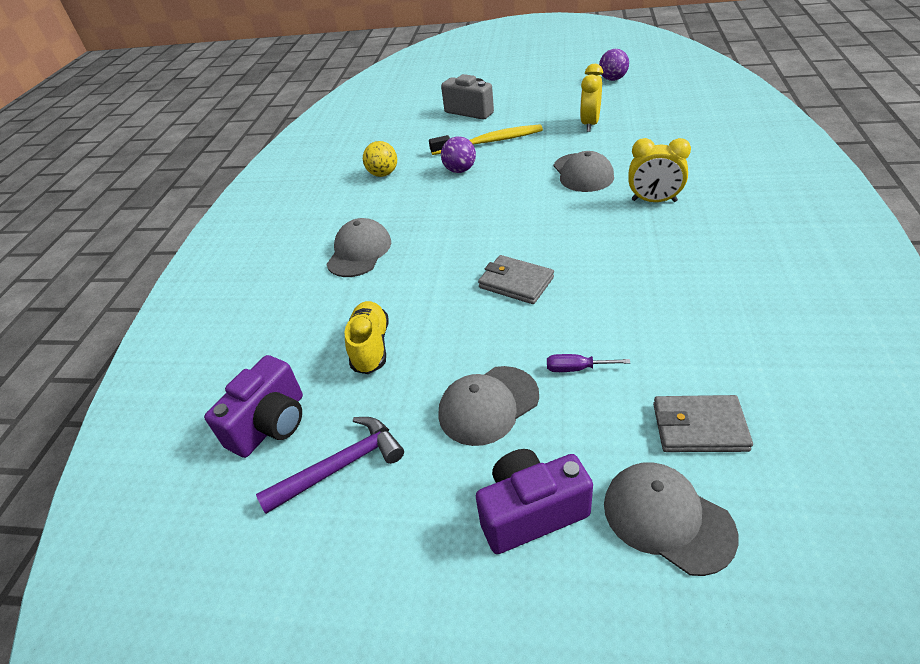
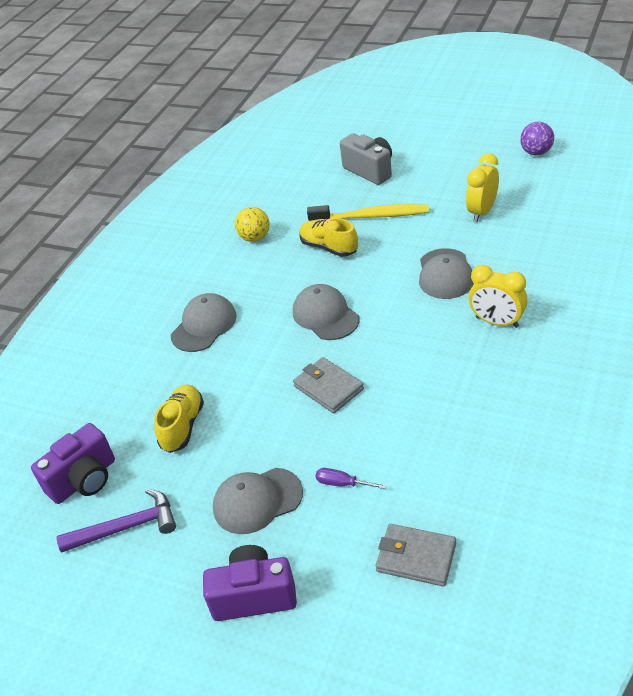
camera: 15 degrees right, 0 degrees up
(460, 170) = (329, 247): purple ball -> yellow shoe
(667, 518) = (352, 624): grey cap -> grey cap (325, 315)

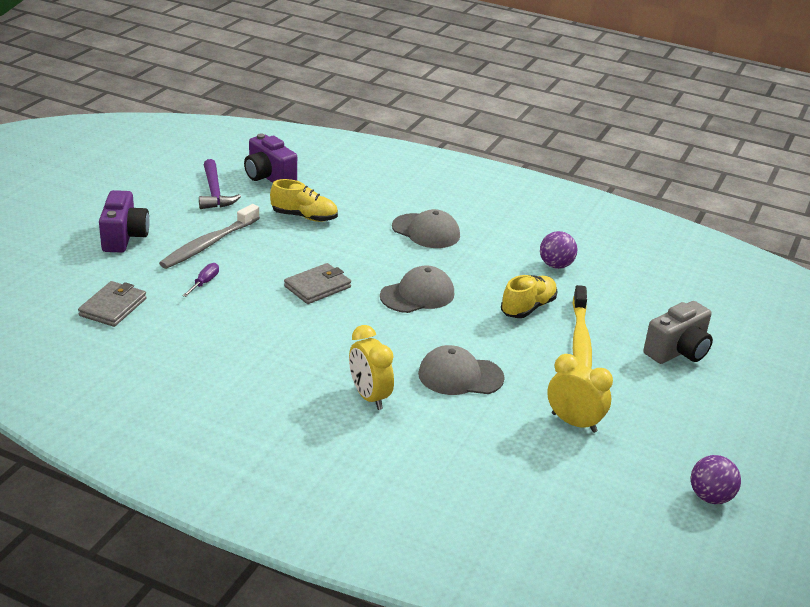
camera: 85 degrees right, 10 degrees down
(255, 238) = (556, 265): yellow ball -> purple ball
(257, 501) = (209, 244): grey cap -> grey toothbrush
(497, 322) = (369, 397): yellow clock -> yellow clock turned 60 degrees counterclockwise

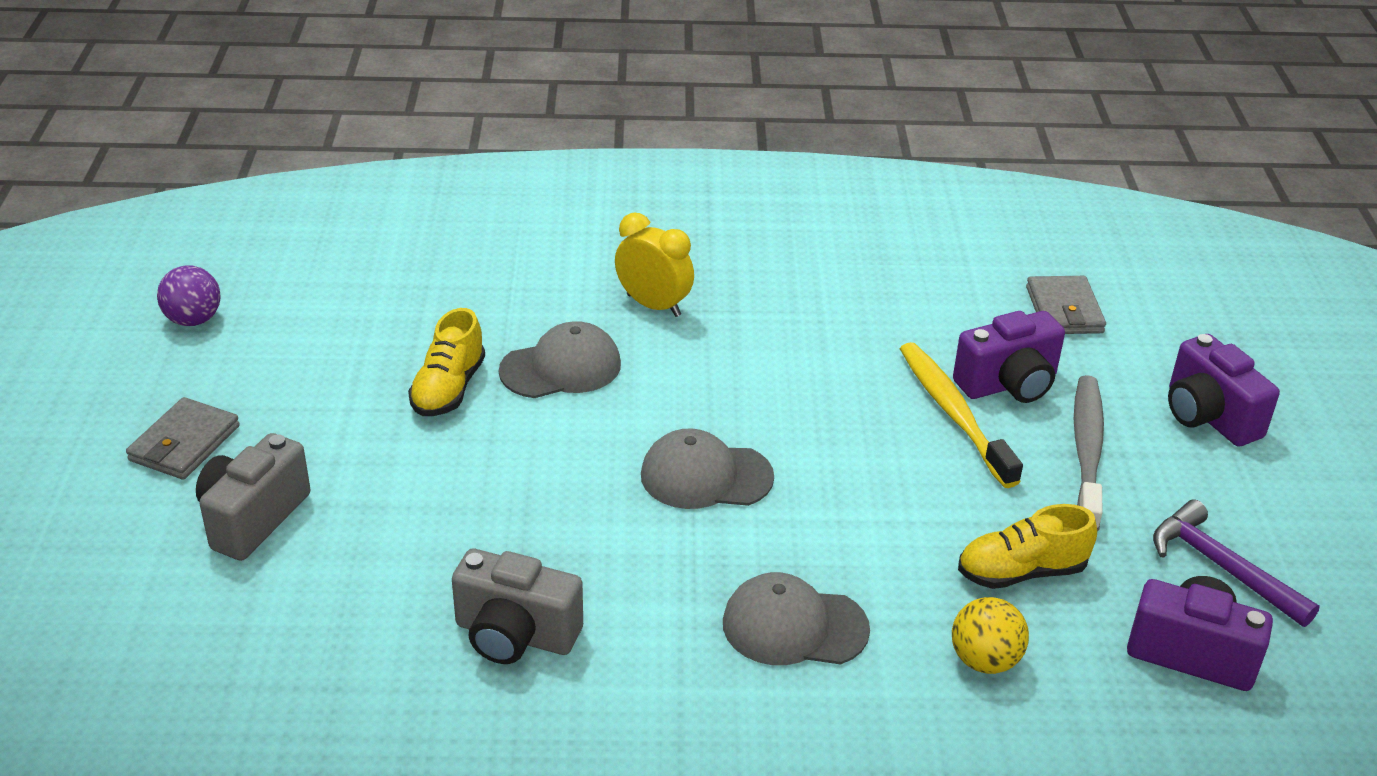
camera: 155 degrees right, 5 degrees up
(204, 282) = (1008, 384): purple screwdriver -> purple camera
(317, 287) = (857, 435): grey wallet -> grey wallet (184, 443)
(356, 199) = (984, 660): none -> yellow ball
(417, 295) = (706, 476): grey cap -> grey cap turned 60 degrees clockwise
(528, 307) = (522, 516): yellow shoe -> yellow shoe (448, 389)
(556, 265) = (515, 635): purple ball -> grey camera
(574, 422) = (384, 355): yellow clock -> none
(580, 341) = (415, 482): yellow toothbrush -> yellow toothbrush (953, 413)

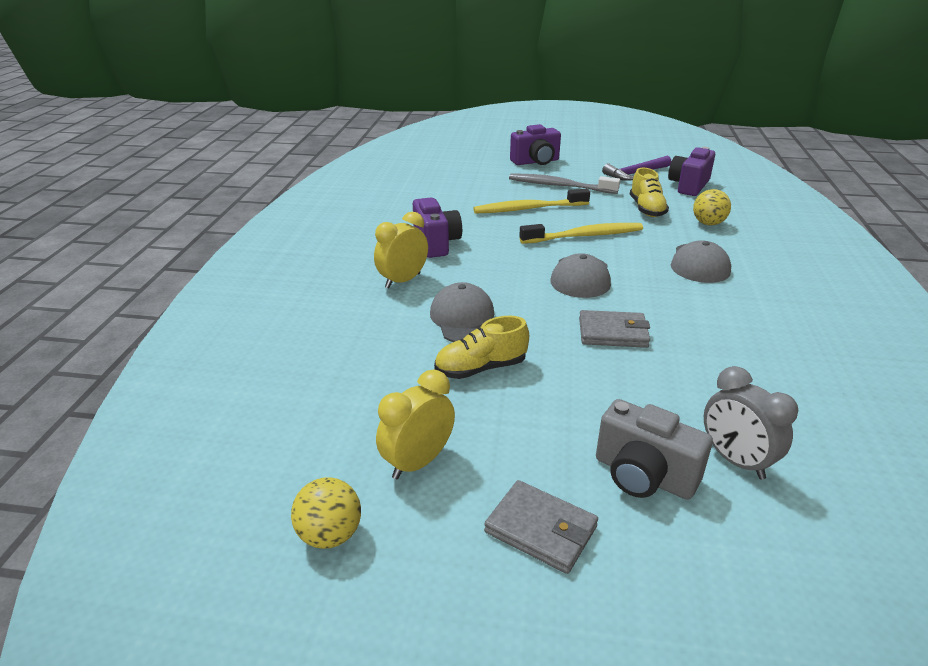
camera: 80 degrees left, 5 degrees down
(194, 320) = (330, 535): purple ball -> yellow ball
(273, 597) = (735, 460): none -> grey clock
(283, 358) = (418, 462): none -> yellow clock
(448, 389) = (481, 368): yellow shoe -> yellow shoe turned 135 degrees clockwise
(515, 635) = (736, 349): grey camera -> none
(861, 482) = (584, 236): none -> yellow toothbrush
(1008, 384) = (506, 194): purple camera -> purple camera (436, 243)
(1064, 310) = (448, 176): grey wallet -> grey wallet (613, 333)

